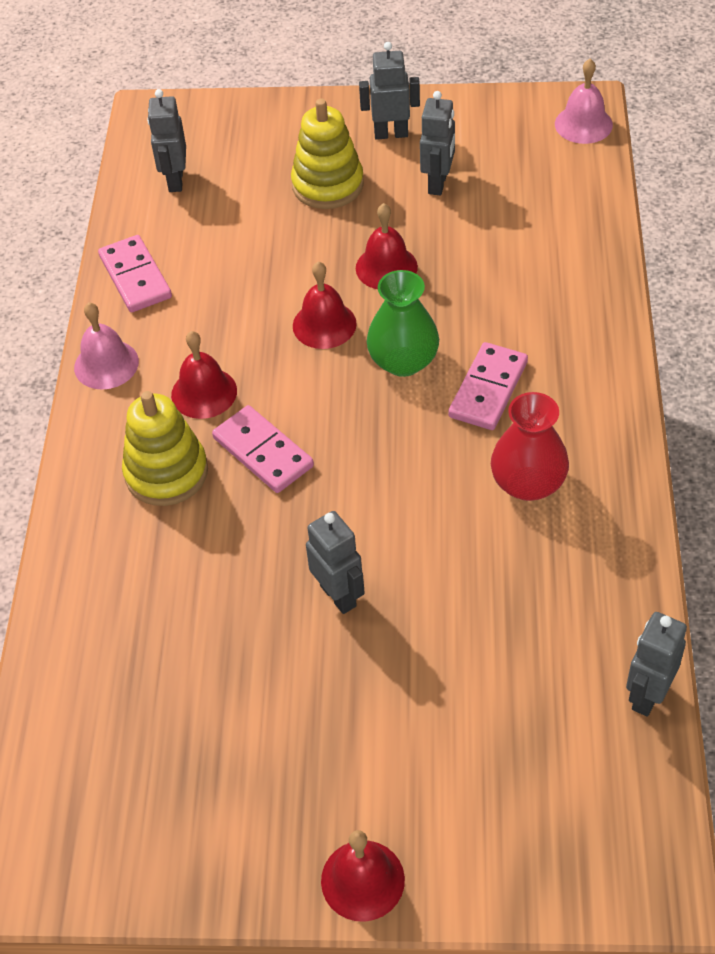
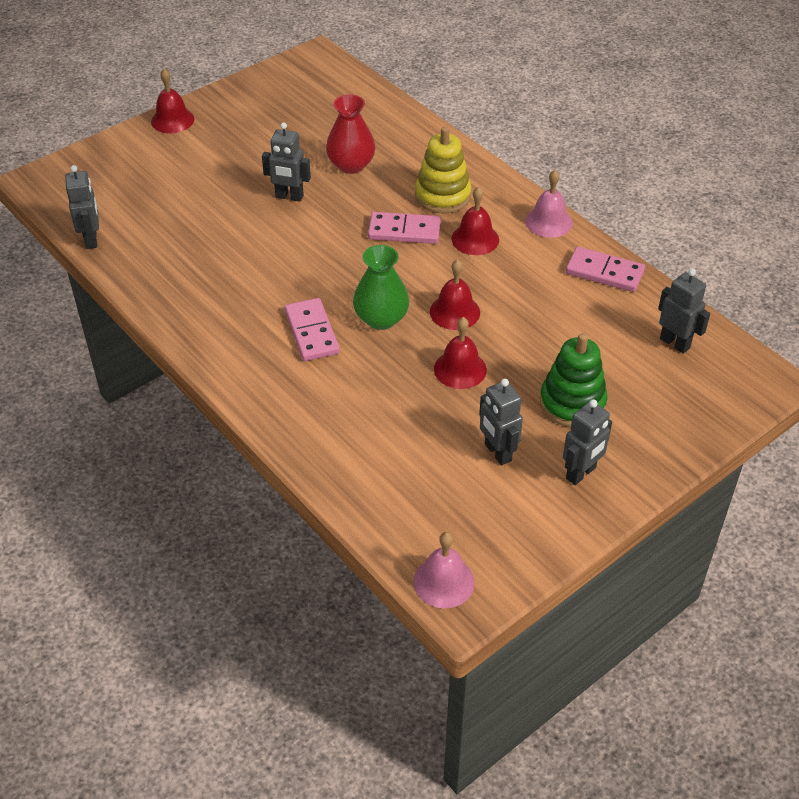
camera: 135 degrees right, 5 degrees down
(327, 185) = (572, 403): yellow stacking toy -> green stacking toy
(528, 483) = (238, 296): red vase -> red vase (351, 165)

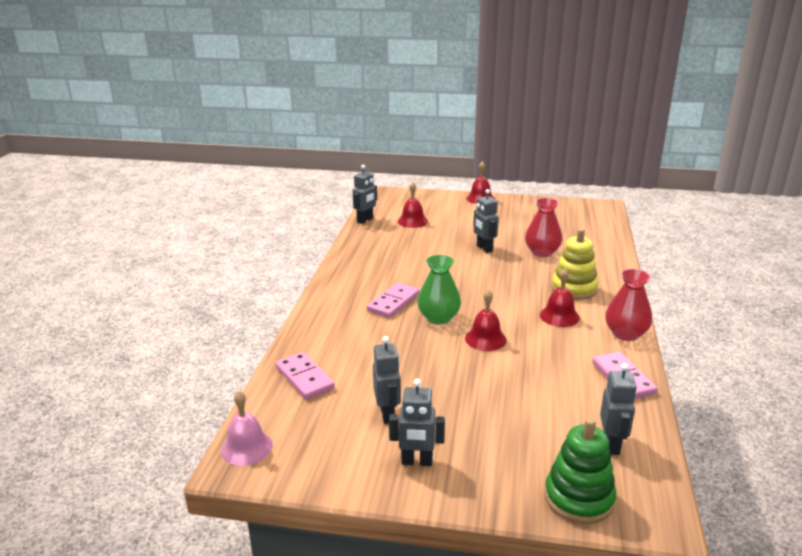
camera: 50 degrees right, 20 degrees down
(404, 231) = (522, 291): pink domino -> pink domino (305, 378)
(460, 369) = (440, 364): red bell -> red bell (412, 221)
(497, 452) = (387, 414): grey robot -> grey robot turned 150 degrees clockwise
(548, 222) = (625, 334): pink bell -> red vase
(572, 403) = (478, 424): green stacking toy -> green stacking toy (579, 498)

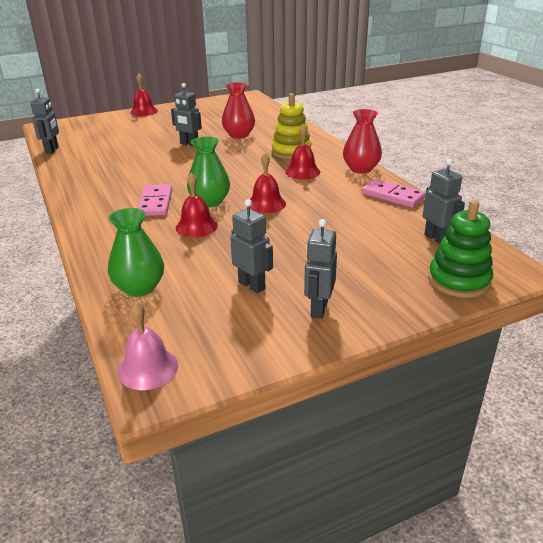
camera: 35 degrees left, 5 degrees up
(305, 378) = (139, 288): pink domino -> green vase
(412, 221) = (101, 140): red bell -> red bell (196, 226)
(417, 462) = (318, 309): grey robot -> grey robot turned 135 degrees clockwise

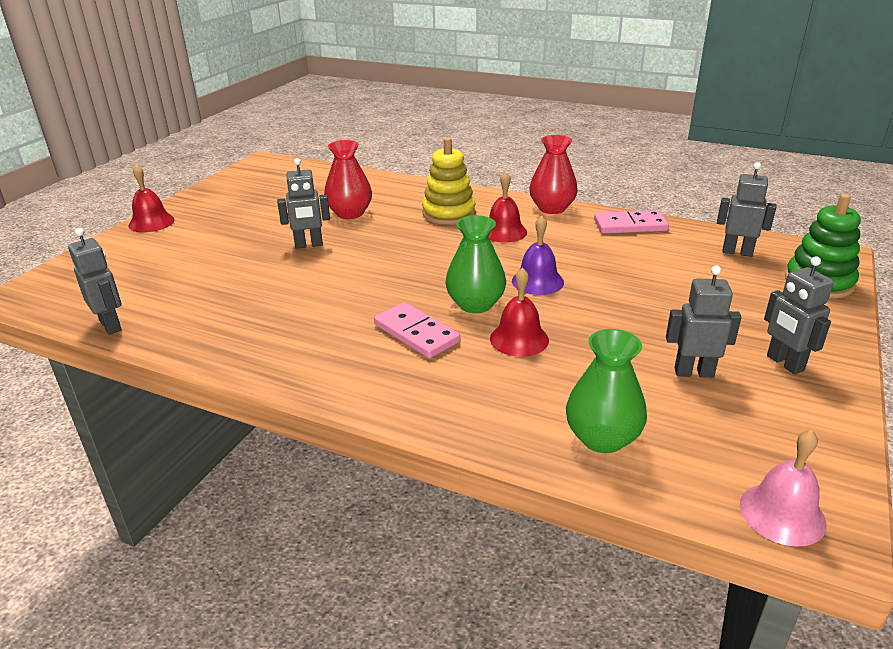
camera: 40 degrees left, 0 degrees up
(266, 204) = (537, 281): red bell -> purple bell

